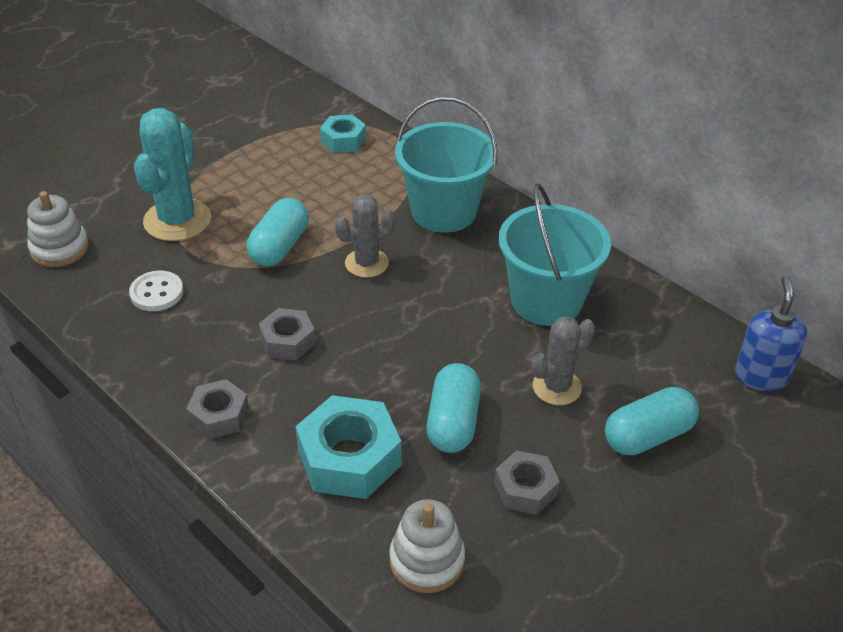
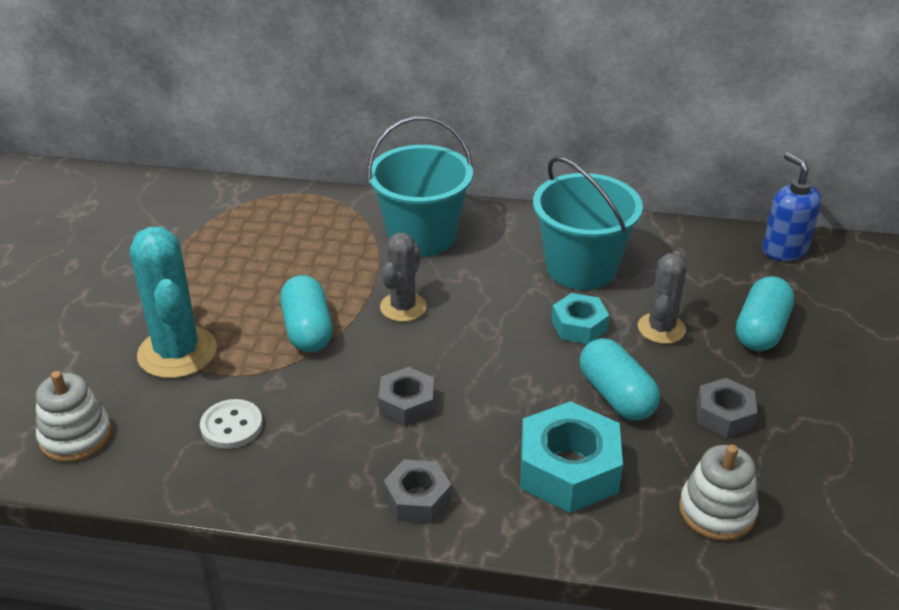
camera: 35 degrees left, 5 degrees down
(343, 140) = (264, 215): turquoise nut -> turquoise nut (579, 326)

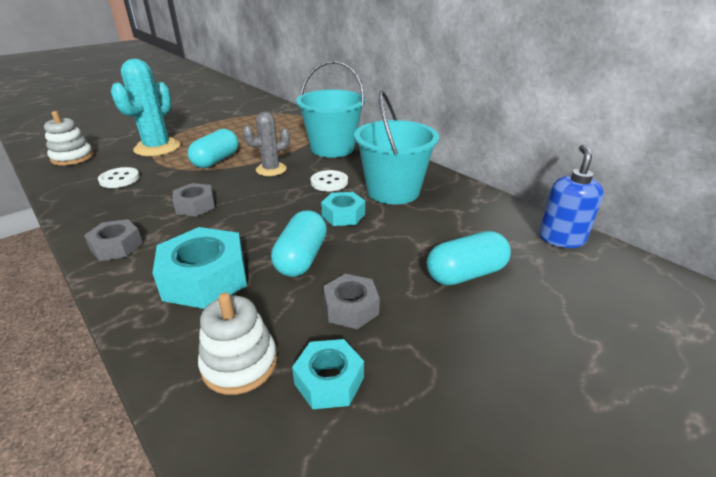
camera: 40 degrees right, 5 degrees down
(499, 291) = (329, 182): none -> white button
(661, 328) = (392, 239): grey cactus -> none
(790, 478) = (329, 381): none -> turquoise nut

